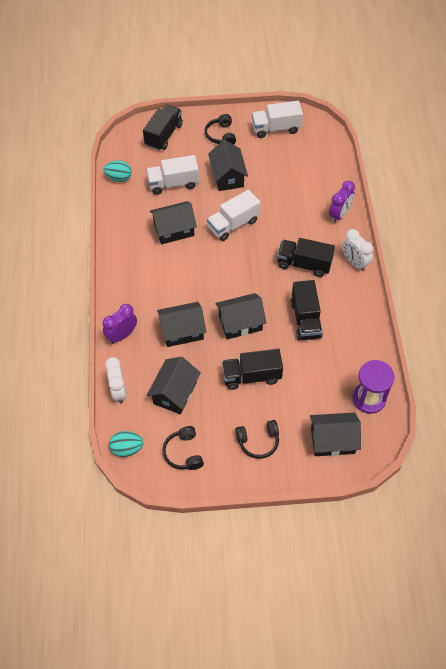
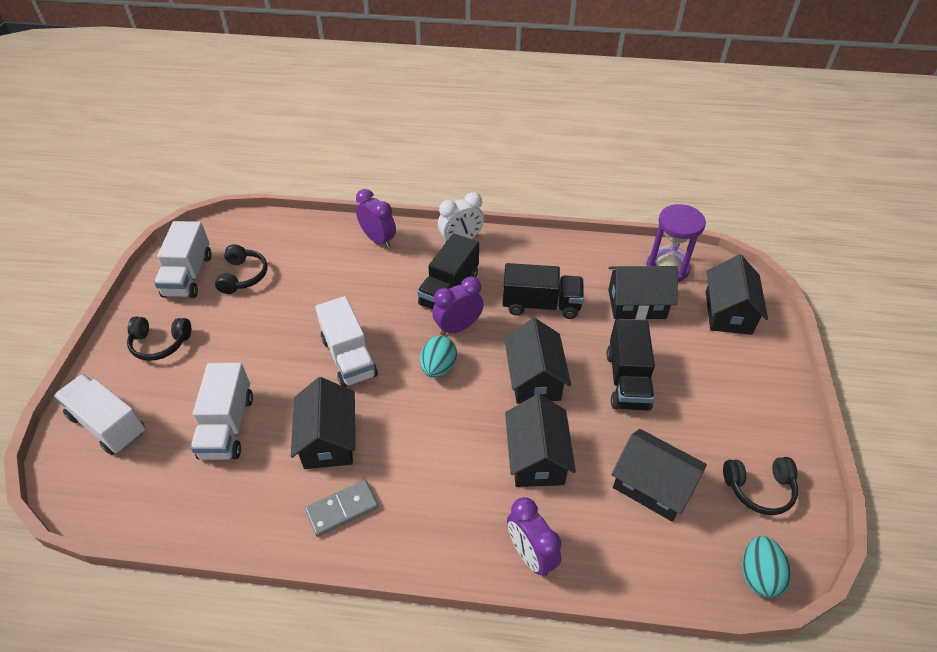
camera: 80 degrees left, 10 degrees down
(119, 178) = (168, 514): turquoise egg -> turquoise egg (438, 367)
(119, 391) = (645, 575): white clock -> none
(134, 247) = (342, 509): none -> grey domino
(164, 135) = (108, 425): black truck -> white truck
(228, 176) = (251, 348): black house -> black house (636, 304)
(258, 441) = (734, 390): black headphones -> black headphones (243, 276)
(272, 275) = (458, 327): none -> purple clock

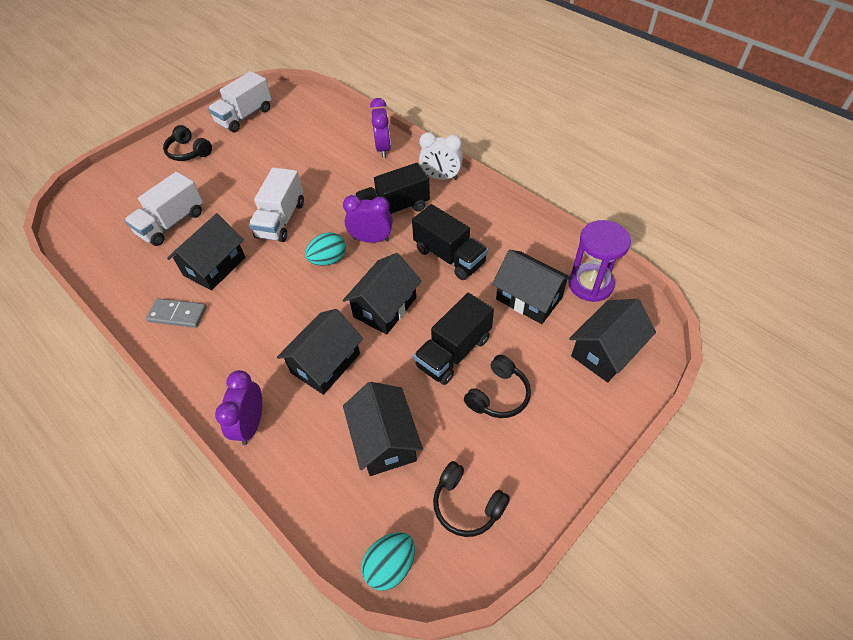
camera: 40 degrees right, 5 degrees up
(108, 425) = (118, 186): white truck -> none
(243, 276) = (274, 132): black headphones -> black headphones (498, 395)

